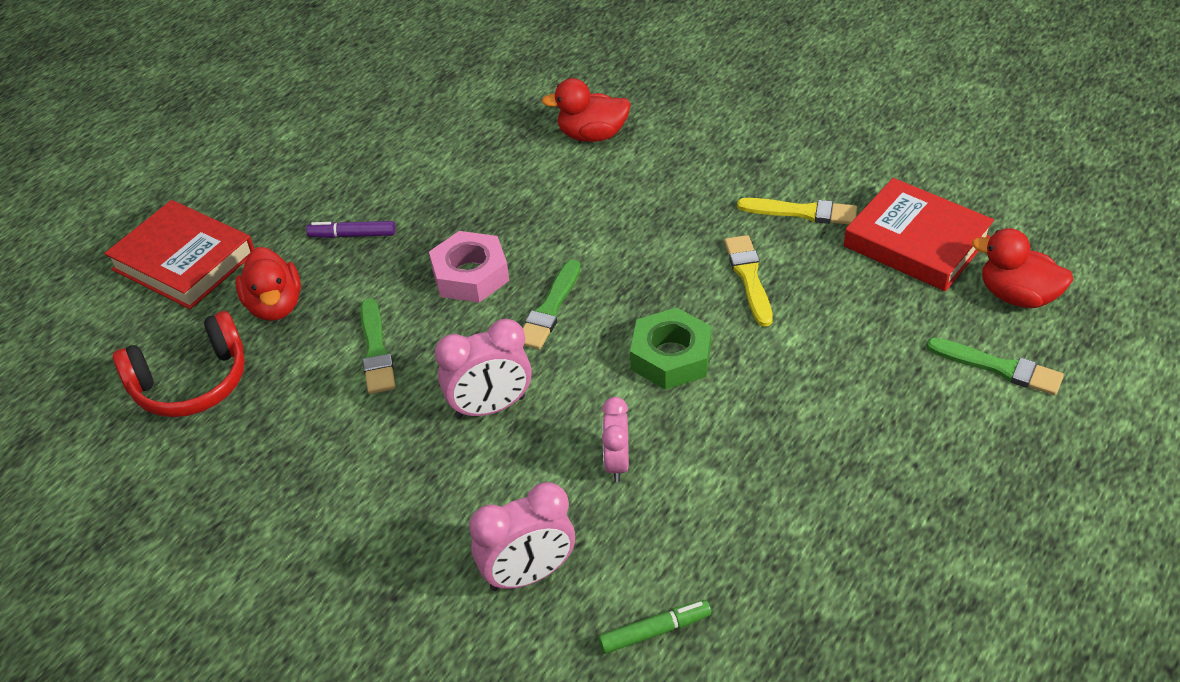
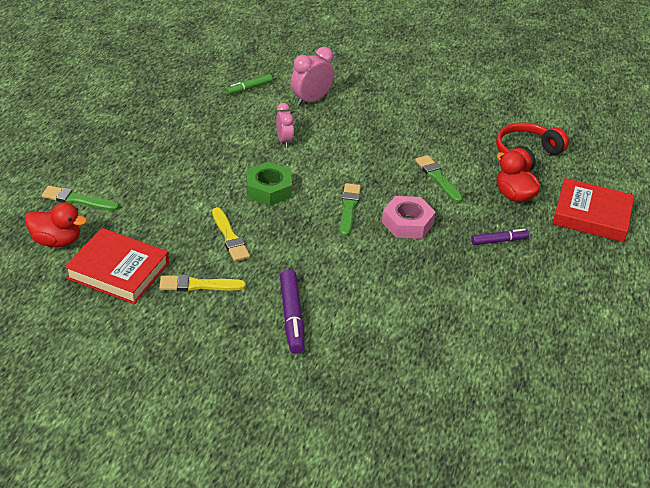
camera: 160 degrees right, 5 degrees down
(490, 407) = (359, 158): pink clock -> none
(592, 135) = (370, 334): red duck -> none
(683, 163) = (292, 317): none -> purple marker

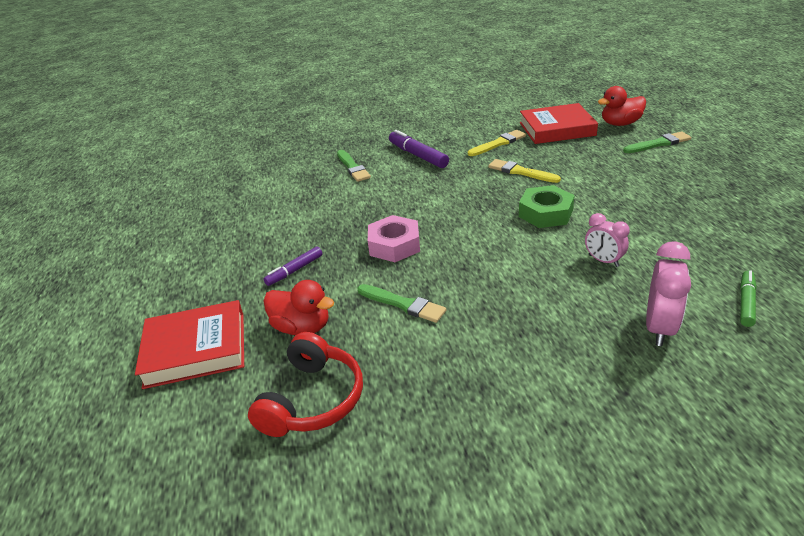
camera: 155 degrees right, 5 degrees down
(349, 208) = (459, 232): green brush -> green brush (353, 167)

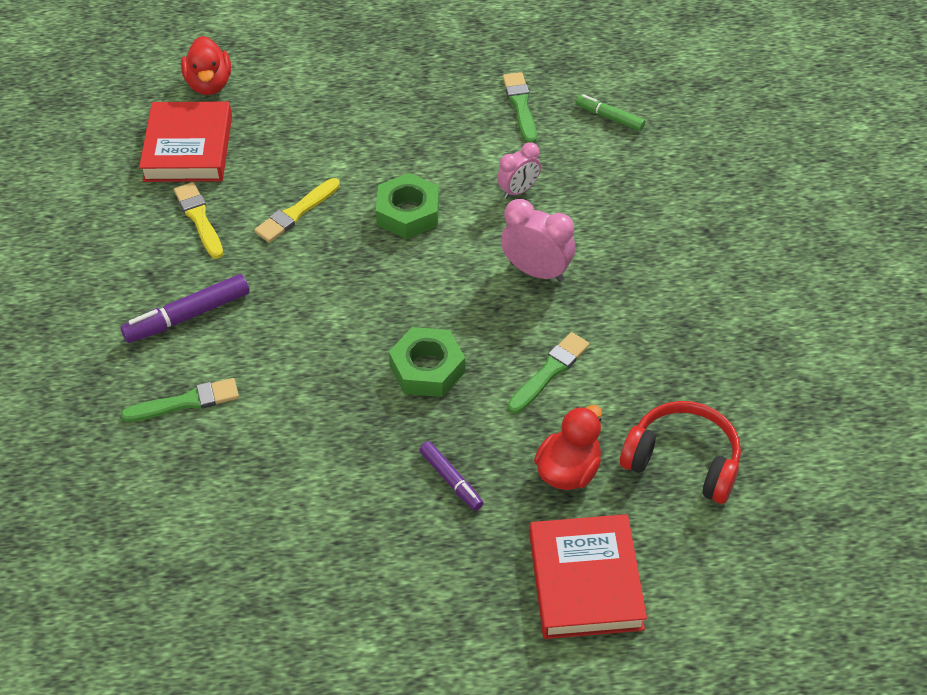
camera: 85 degrees left, 15 degrees up
(394, 245) = (427, 368): pink nut -> green nut
(658, 143) = (285, 69): green brush -> green brush (520, 105)
(659, 328) = (631, 183): pink clock -> pink clock (537, 271)

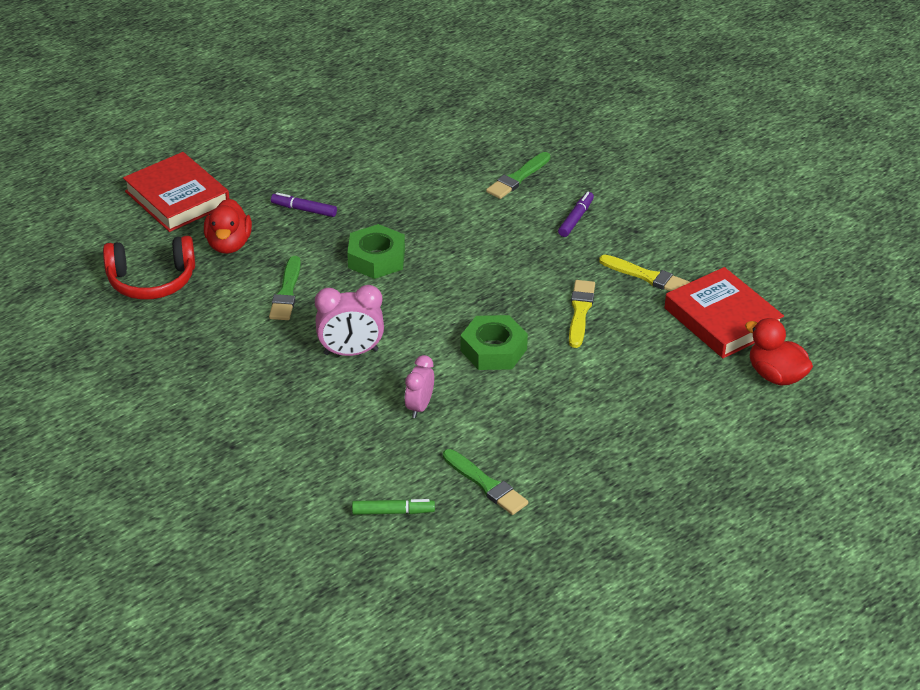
camera: 145 degrees right, 10 degrees down
(188, 316) = (576, 219): purple marker -> purple marker, size x0.63

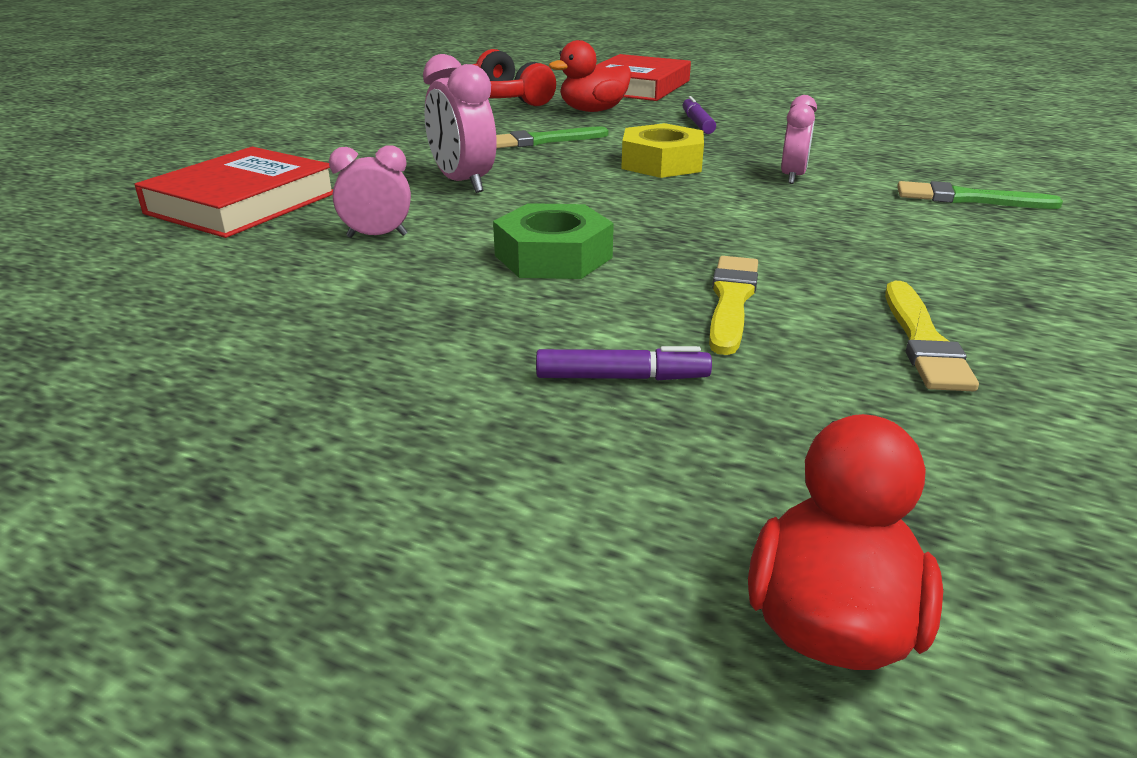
camera: 65 degrees right, 10 degrees down
(376, 258) = (662, 163): green nut -> yellow nut
(393, 512) = (125, 263): green marker -> none
(440, 219) = (792, 177): none -> pink clock
(486, 484) = (204, 314): green brush -> none
(576, 219) = (959, 251): purple marker -> purple marker (622, 377)
(580, 311) = (731, 301): yellow brush -> yellow brush turned 60 degrees counterclockwise
(722, 319) = (931, 464): red book -> red book (242, 203)

